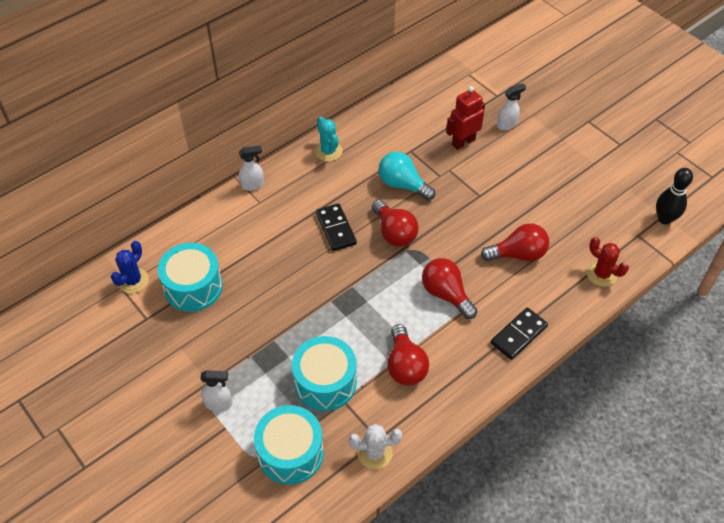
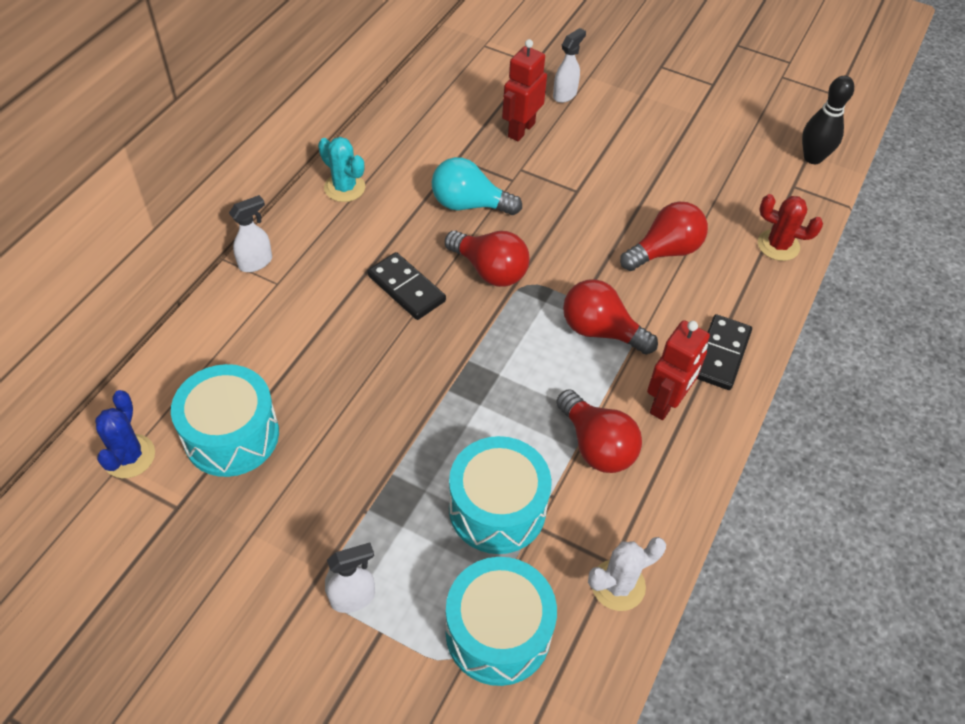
camera: 25 degrees left, 0 degrees up
(464, 354) = (666, 403): none -> red robot

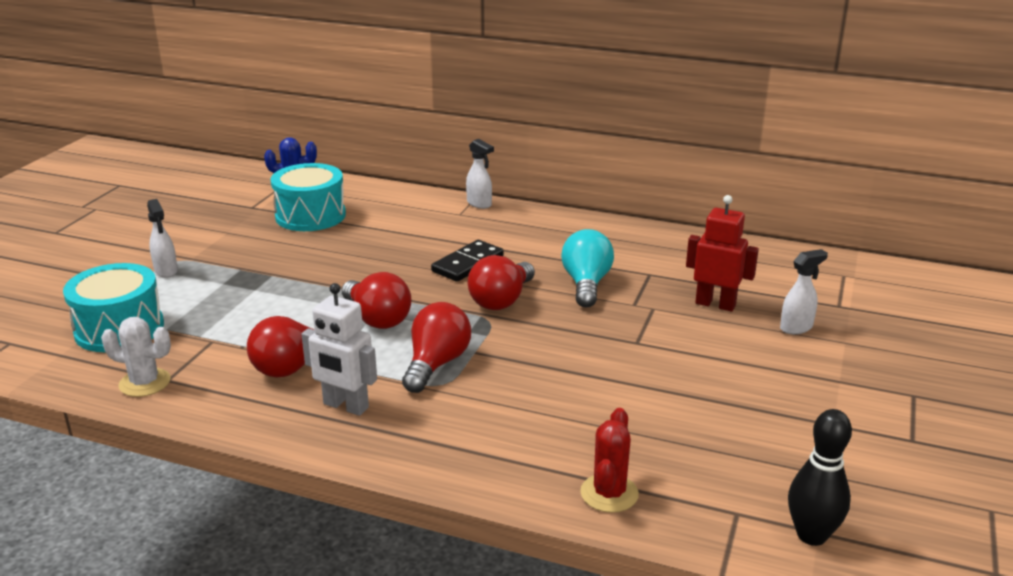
camera: 85 degrees right, 25 degrees down
(344, 188) = (580, 227): turquoise cactus -> none
(497, 508) = (232, 321): turquoise drum -> none
(565, 94) = (796, 327): white spray bottle -> white spray bottle turned 60 degrees counterclockwise
(618, 585) = (145, 383): white cactus -> white cactus turned 45 degrees counterclockwise
(664, 251) = (564, 402): red light bulb -> red light bulb (377, 319)
(666, 403) = (345, 406): red robot -> white robot
(721, 354) = (415, 443): black domino -> none

